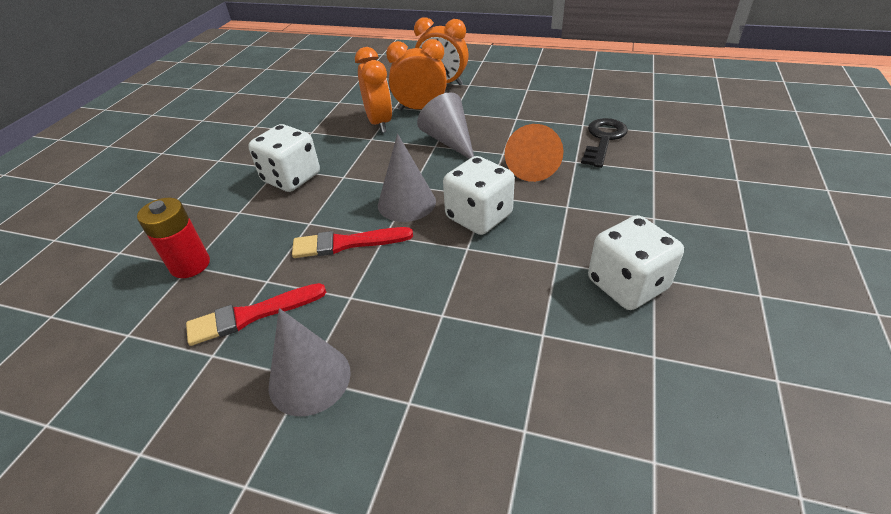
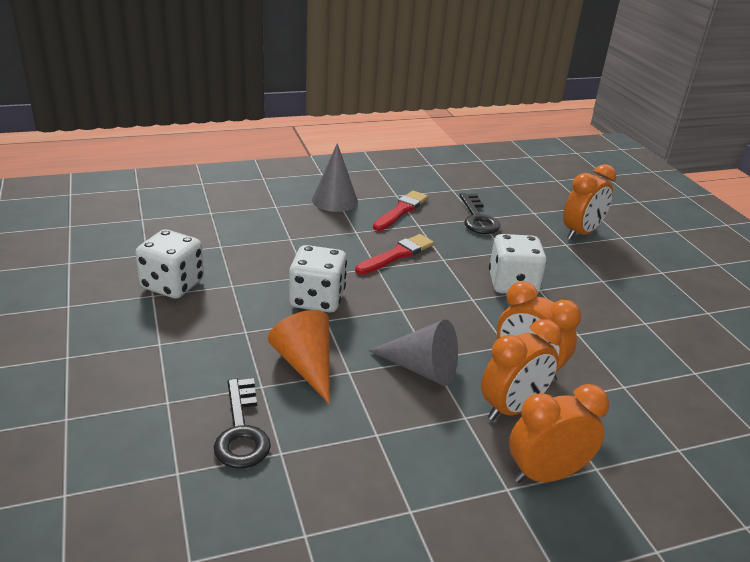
camera: 140 degrees right, 10 degrees down
(135, 208) = (581, 233): none -> orange clock
(190, 265) = (478, 218): red battery -> black key
(406, 203) = (388, 293): grey cone -> none

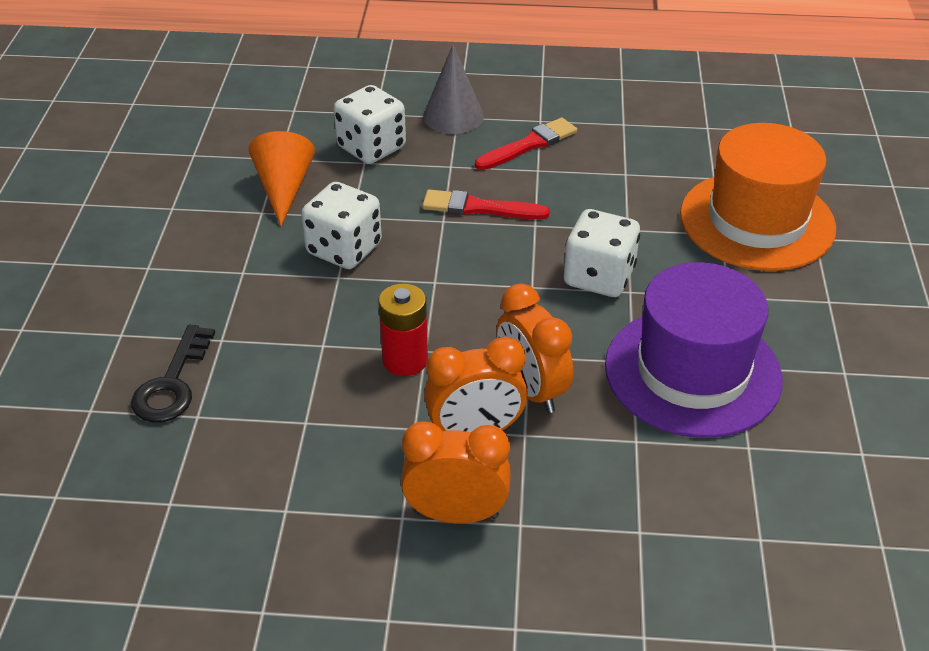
camera: 25 degrees right, 10 degrees up
(172, 285) = (198, 199): white dice -> white dice (371, 148)
(306, 365) = (281, 327): orange cone -> orange cone (284, 188)
(397, 255) = (479, 208): red brush -> red brush turned 150 degrees counterclockwise
(421, 368) = (405, 360): grey cone -> red battery
(478, 218) = (625, 174): black key -> none
(581, 233) = (757, 221): orange clock -> orange hat
(621, 332) = (692, 372): none -> purple hat

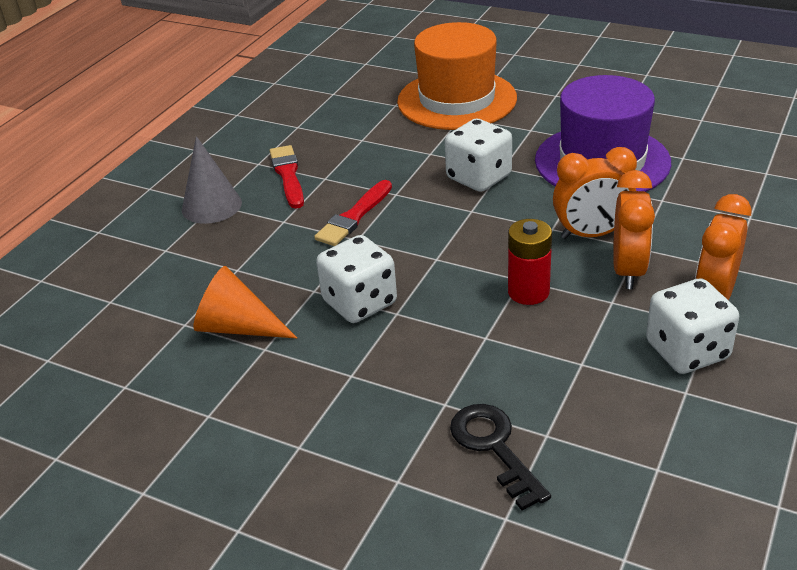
camera: 65 degrees left, 5 degrees down
(172, 384) = (494, 447): black key -> black key turned 150 degrees counterclockwise
(371, 148) = (218, 261): white dice -> white dice (687, 351)

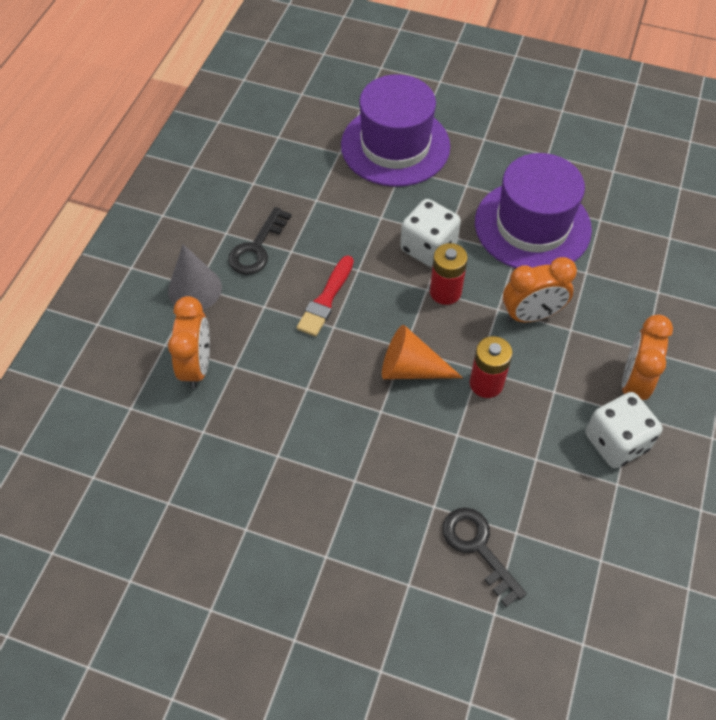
camera: 10 degrees left, 20 degrees up
(238, 327) = (250, 433): orange cone -> orange cone (411, 369)
(288, 175) = (257, 248): red brush -> black key
(359, 302) = (348, 401): white dice -> none
(457, 100) = (395, 146): orange hat -> purple hat
(492, 213) = (445, 292): none -> red battery
(628, 270) = (564, 356): orange clock -> orange clock (197, 366)

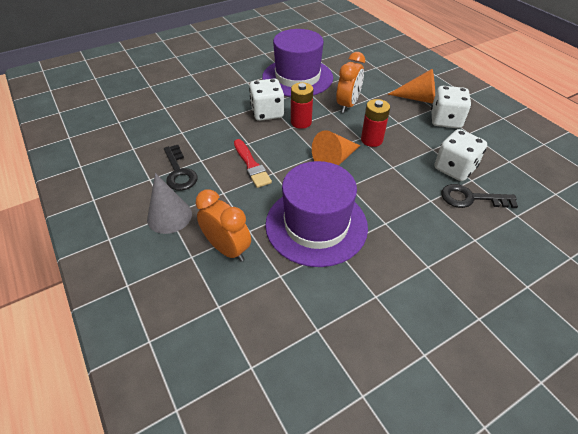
camera: 50 degrees left, 10 degrees down
(395, 146) = (190, 88): purple hat -> purple hat (316, 225)
(519, 503) = (454, 168): none -> white dice
(633, 383) = (417, 98): orange clock -> orange cone

